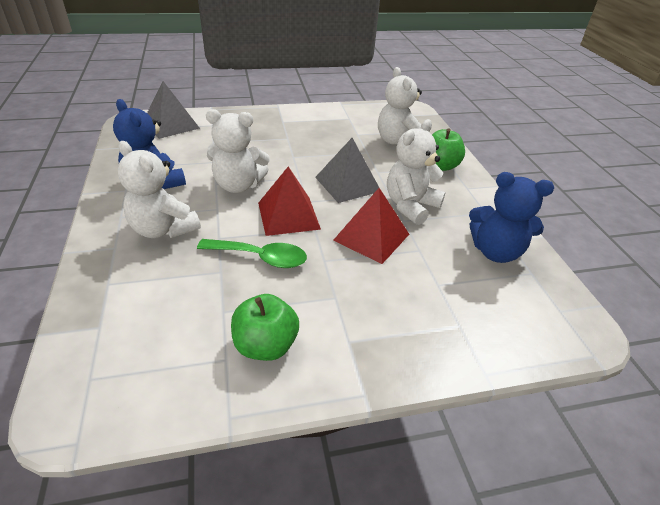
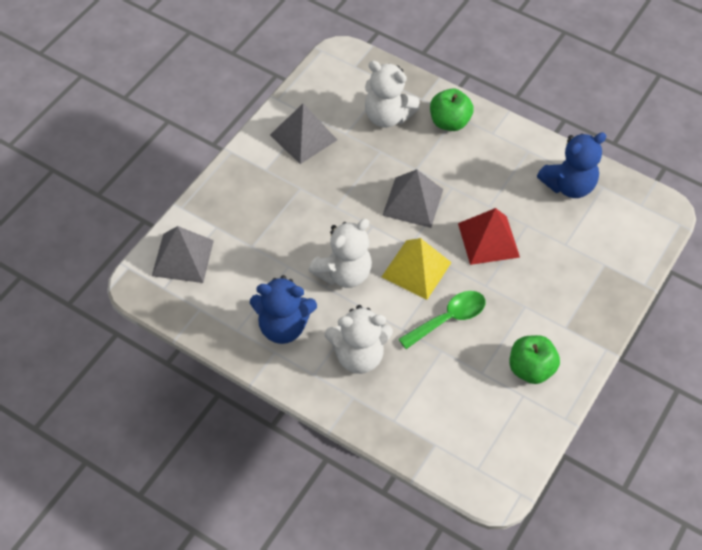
camera: 45 degrees left, 15 degrees up
(288, 215) = (416, 269): red pyramid -> yellow pyramid
(328, 122) = (303, 137): none -> grey pyramid
(410, 206) = (478, 187): white teddy bear -> none

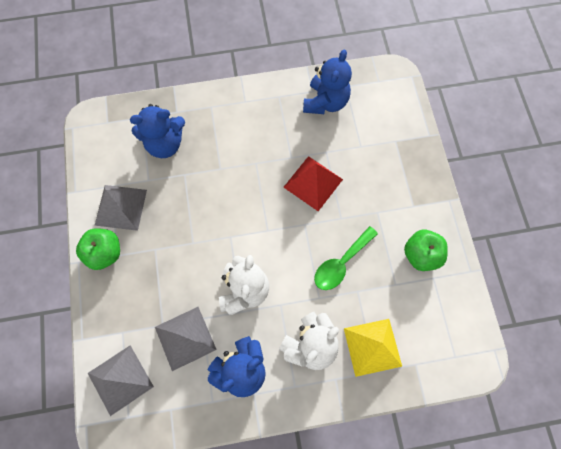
camera: 40 degrees left, 15 degrees up
(387, 116) = (165, 144): white teddy bear -> blue teddy bear
(413, 202) = (240, 195): grey pyramid -> grey pyramid (185, 338)
(416, 269) = (288, 245): yellow pyramid -> yellow pyramid (372, 347)
(448, 319) = (341, 263): green spoon -> green spoon turned 150 degrees counterclockwise
(449, 122) = (210, 115): green apple -> green apple (105, 253)

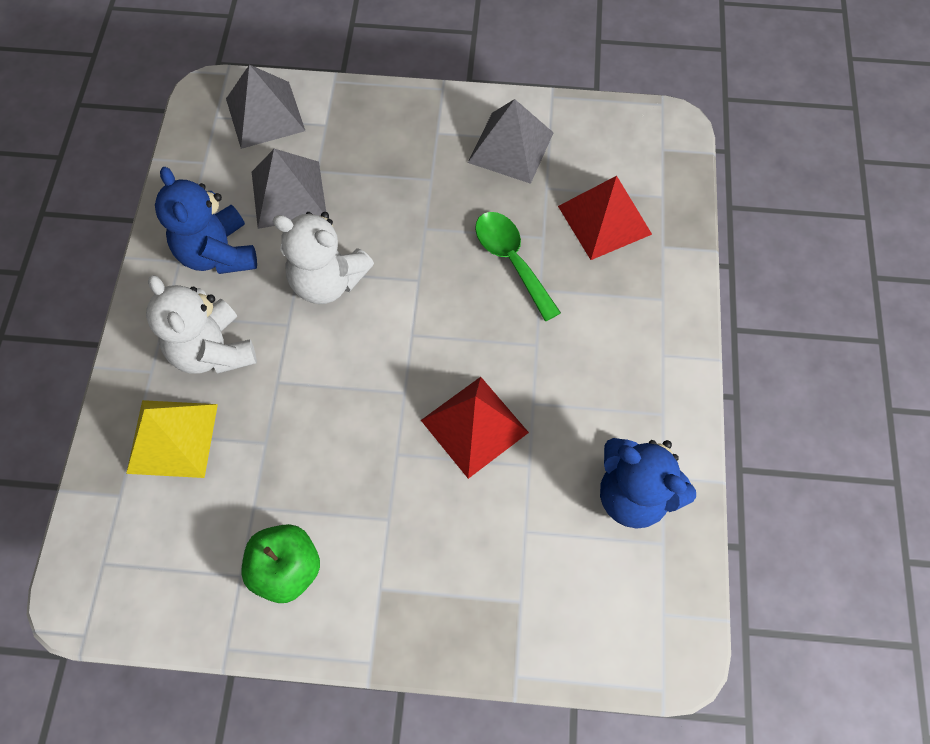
camera: 105 degrees right, 5 degrees down
(105, 253) = (445, 119): green apple -> none
(165, 144) = (604, 220): blue teddy bear -> red pyramid
(341, 263) = (319, 430): green spoon -> green spoon (511, 260)

